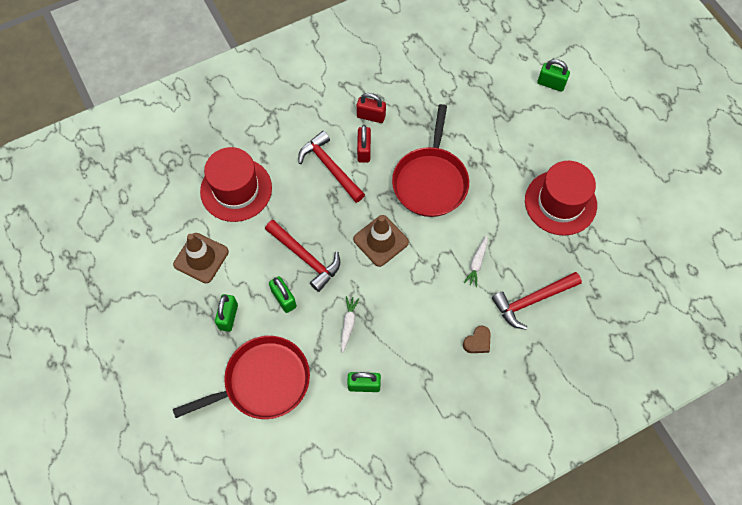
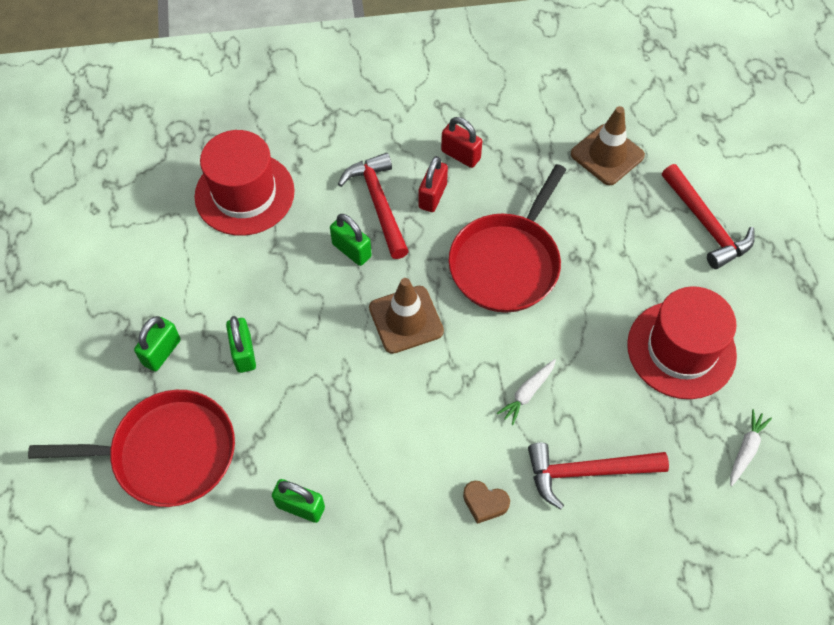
camera: 20 degrees right, 5 degrees down
(201, 258) = (161, 265): brown traffic cone -> brown traffic cone (607, 155)
(305, 258) = (295, 309): red hammer -> red hammer (705, 224)
(348, 324) = (314, 416): white carrot -> white carrot (746, 449)
(477, 342) = (484, 503): brown heart -> brown heart turned 45 degrees clockwise
(551, 84) = (728, 186): green padlock -> green padlock (351, 250)

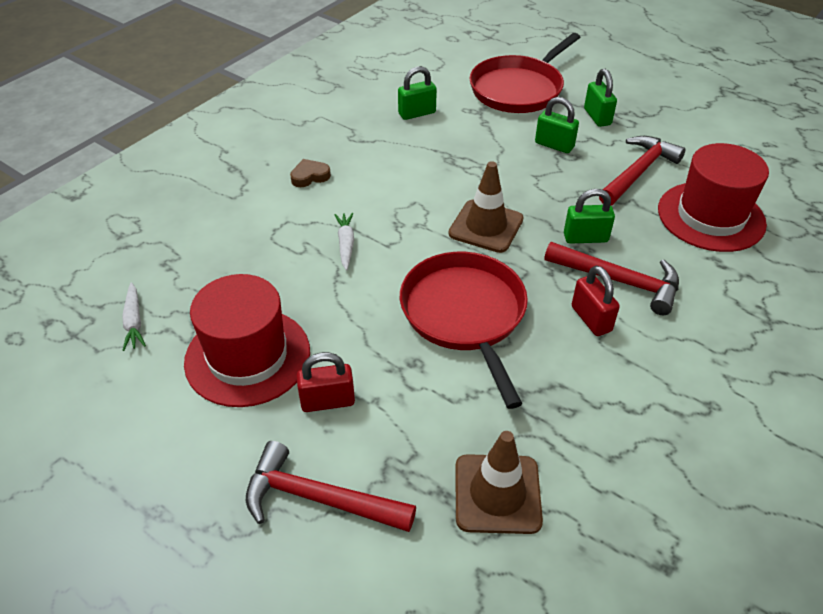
camera: 135 degrees right, 15 degrees down
(460, 155) = (621, 372): red padlock -> red padlock (327, 401)
(587, 472) = (255, 231): red hammer -> red hammer (638, 172)

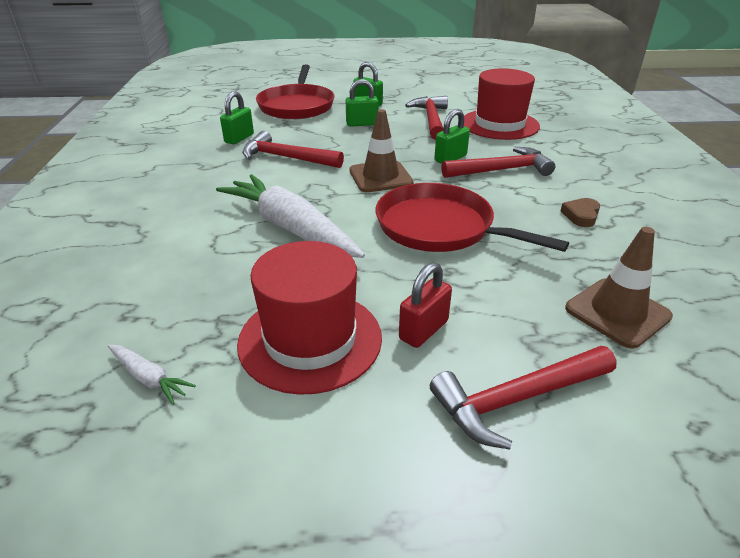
camera: 40 degrees left, 10 degrees down
(310, 176) = (198, 201): brown heart -> brown heart (581, 215)
(346, 244) = (290, 228): white carrot -> white carrot, size x2.38
(430, 159) = (286, 158): none -> red hammer
(591, 319) = (516, 194): red padlock -> none

